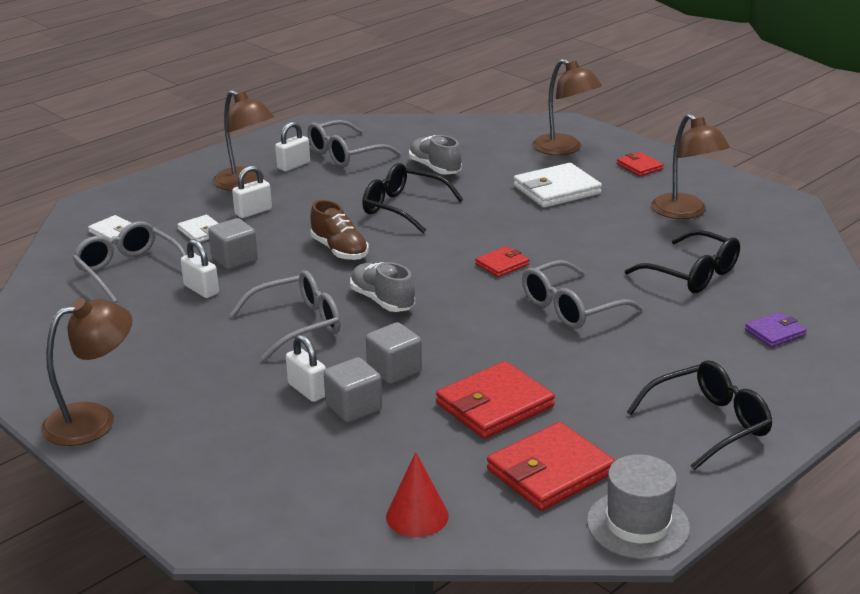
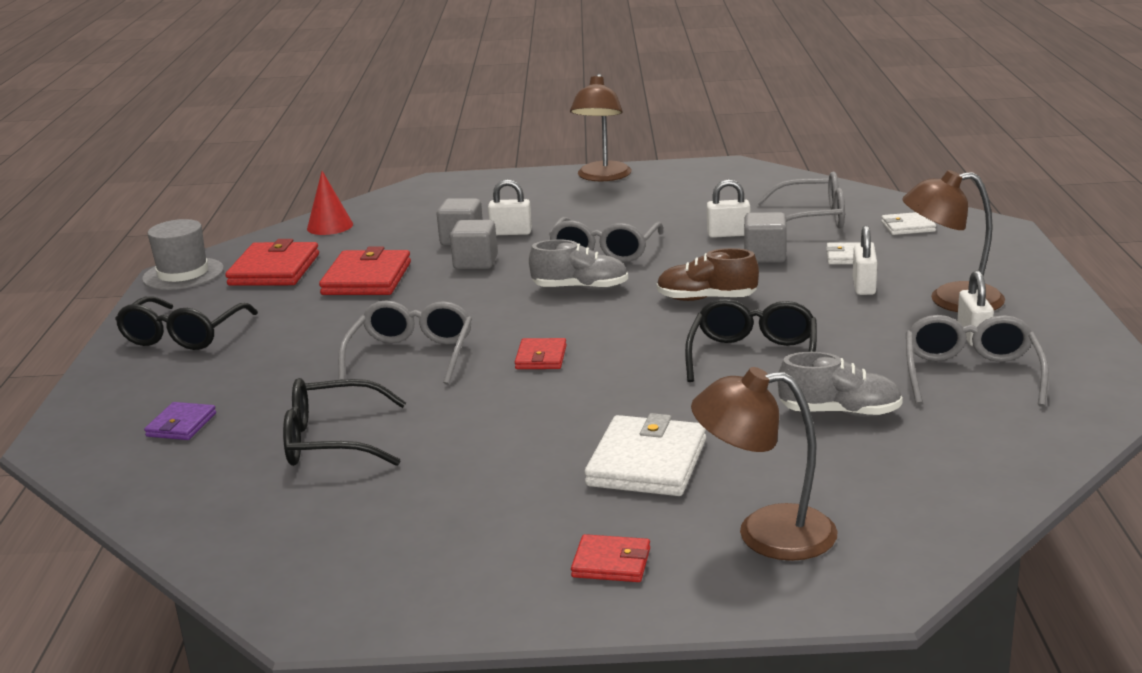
camera: 135 degrees right, 5 degrees down
(403, 208) = (753, 356): black glasses -> black glasses turned 60 degrees counterclockwise
(685, 212) = (439, 517): brown lamp -> none

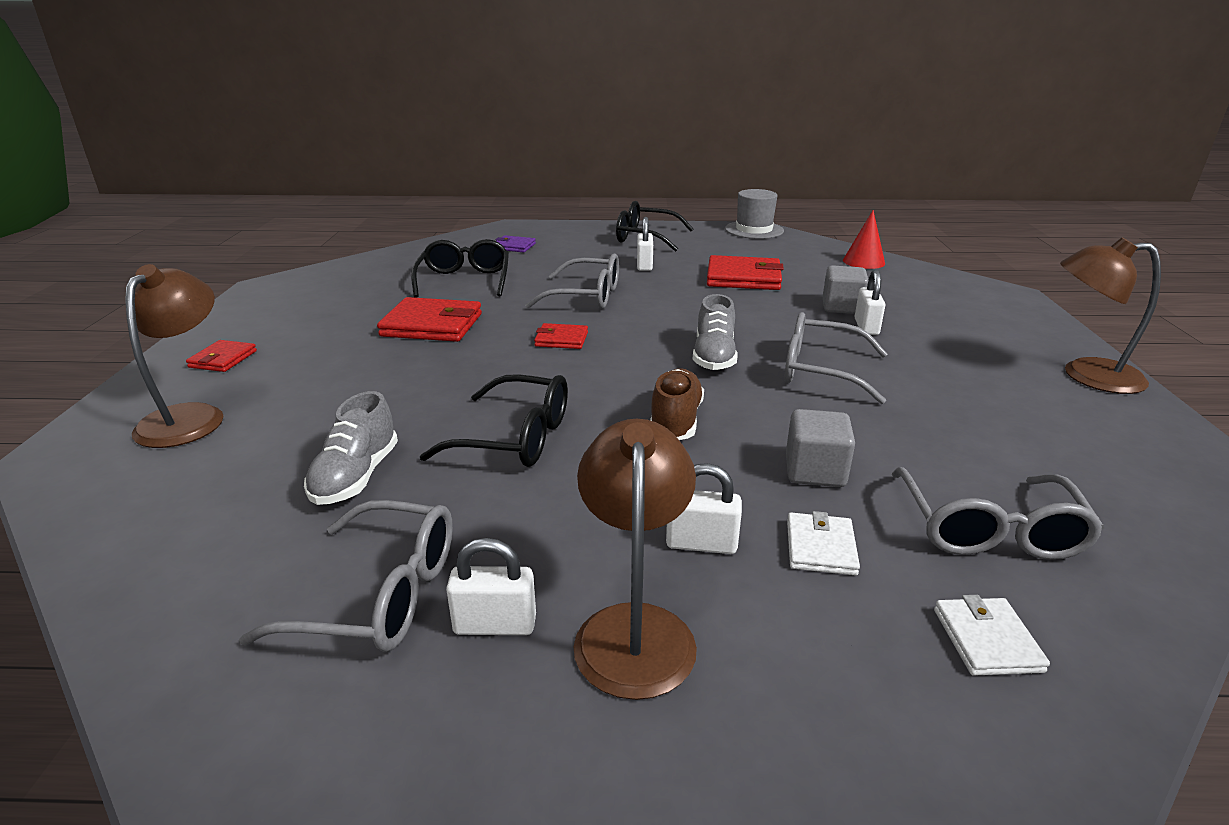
camera: 90 degrees right, 5 degrees up
(274, 270) = (762, 251): red wallet -> red wallet (432, 325)
(475, 263) = (781, 313): grey cube -> none
(647, 462) = (345, 376): white wallet -> none
(728, 234) = (894, 450): white padlock -> white padlock (644, 265)

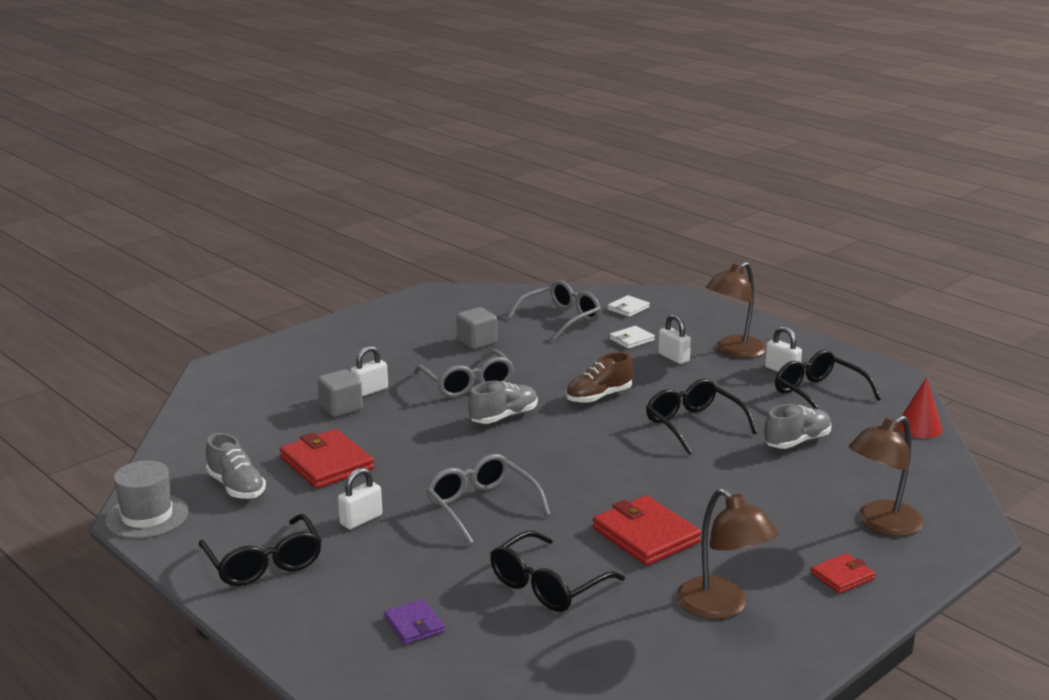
camera: 135 degrees left, 5 degrees down
(381, 595) = (818, 394): grey glasses -> black glasses
(561, 339) = (571, 474): red wallet -> none
(754, 252) = (236, 487): none -> grey shoe
(815, 471) = (580, 355): grey cube -> grey cube (477, 342)
(863, 261) = (200, 432): red cone -> red cone (919, 427)
(1086, 375) = (354, 326): brown lamp -> brown lamp (721, 607)

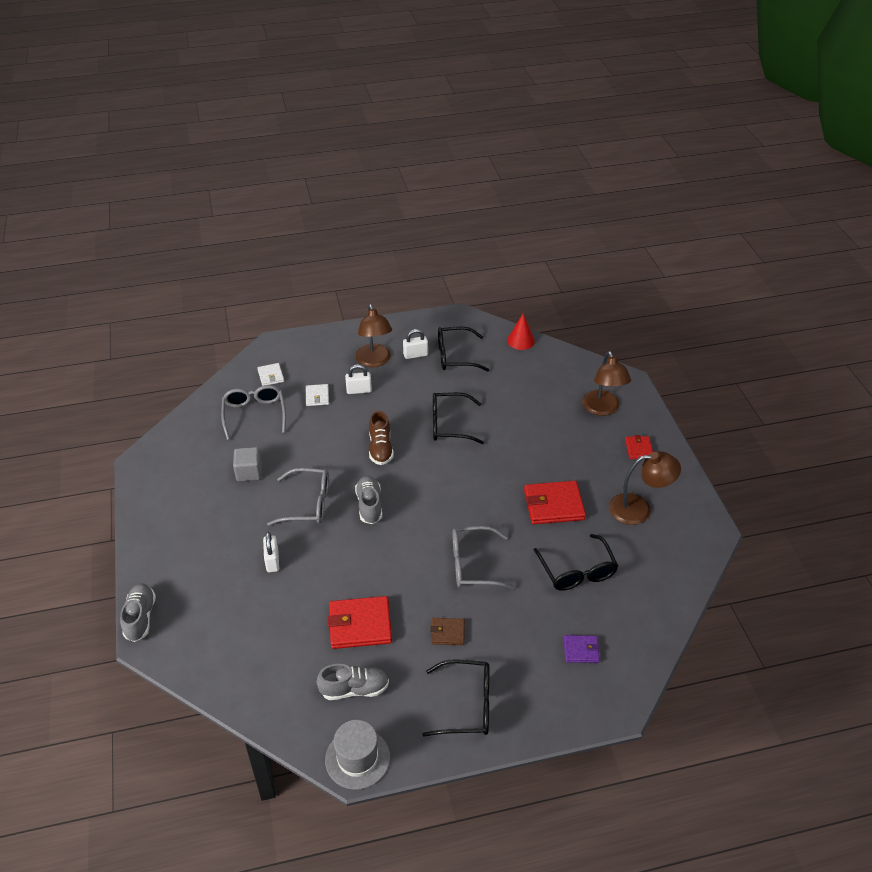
camera: 60 degrees left, 20 degrees up
(341, 408) = (285, 587): grey cube -> none
(361, 520) = (447, 632): white padlock -> brown wallet
(797, 441) = (500, 393): grey shoe -> grey shoe (140, 618)

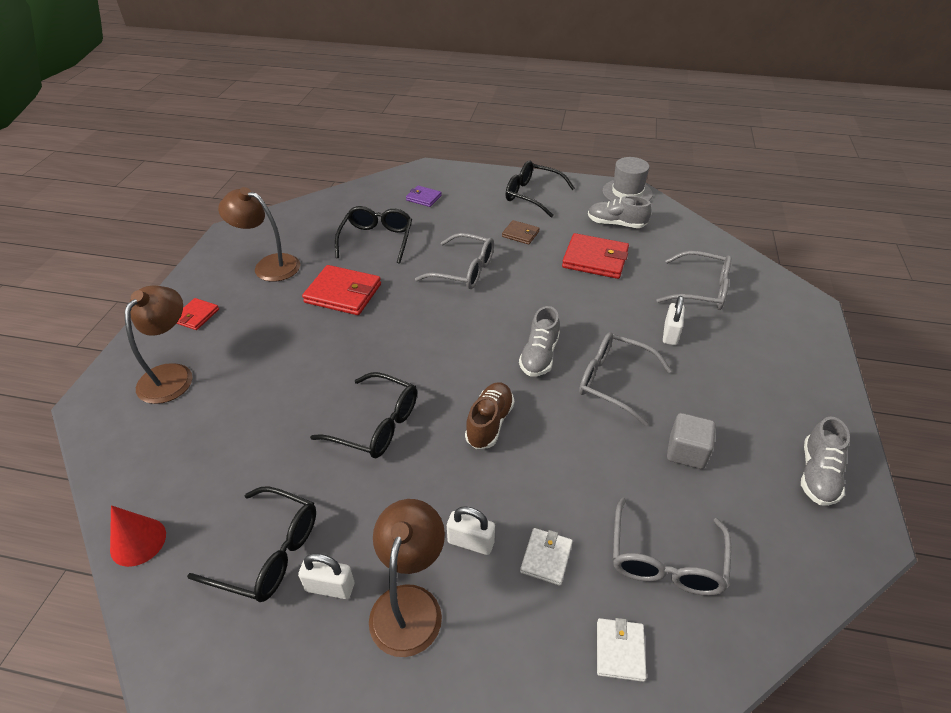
camera: 155 degrees left, 0 degrees up
(140, 618) = (821, 325): grey shoe -> grey shoe (817, 474)
(250, 622) = (701, 290): none -> grey glasses

